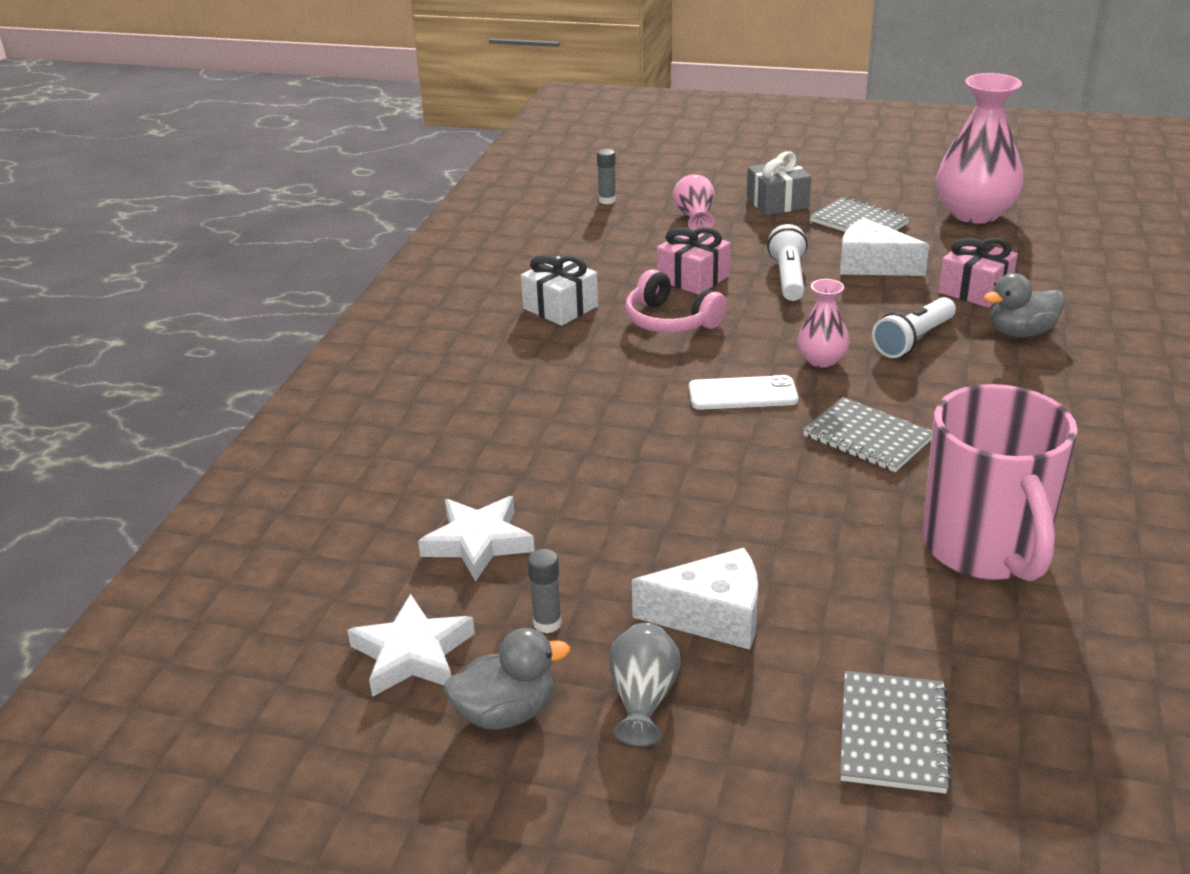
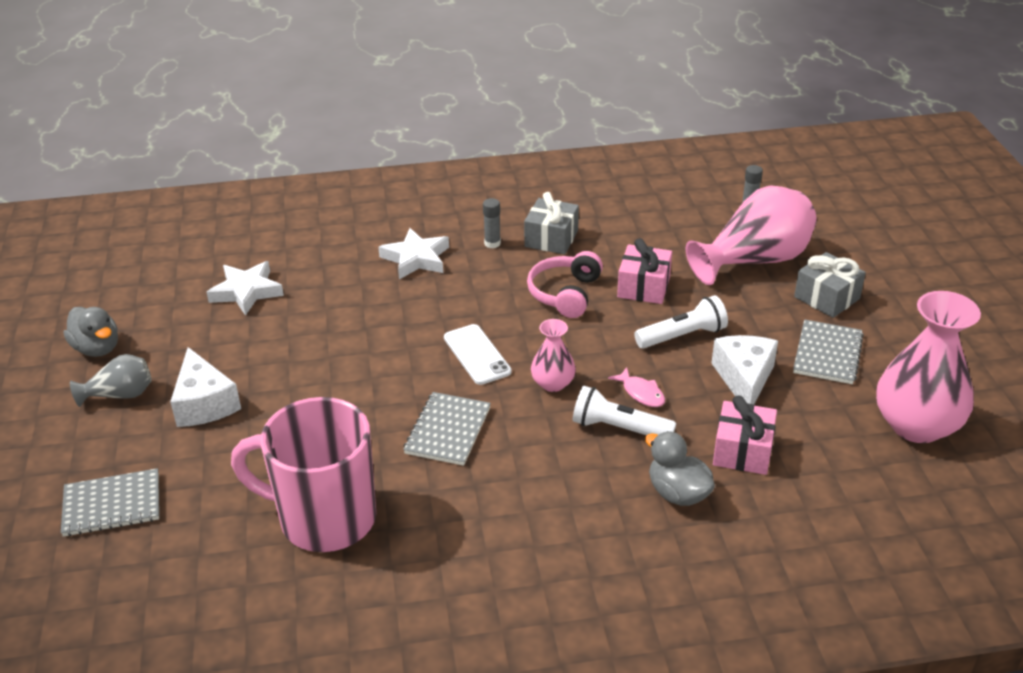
camera: 65 degrees right, 5 degrees up
(412, 654) = (137, 301): white star -> white star (416, 258)
(547, 623) = (178, 340): grey glue stick -> grey glue stick (492, 243)
(560, 307) = (551, 238): white gift -> grey gift
(695, 218) = (754, 261): pink vase -> pink vase, size x1.96
(865, 317) = (641, 393): none -> pink fish
(985, 549) = (324, 518): pink mug -> pink mug turned 45 degrees clockwise

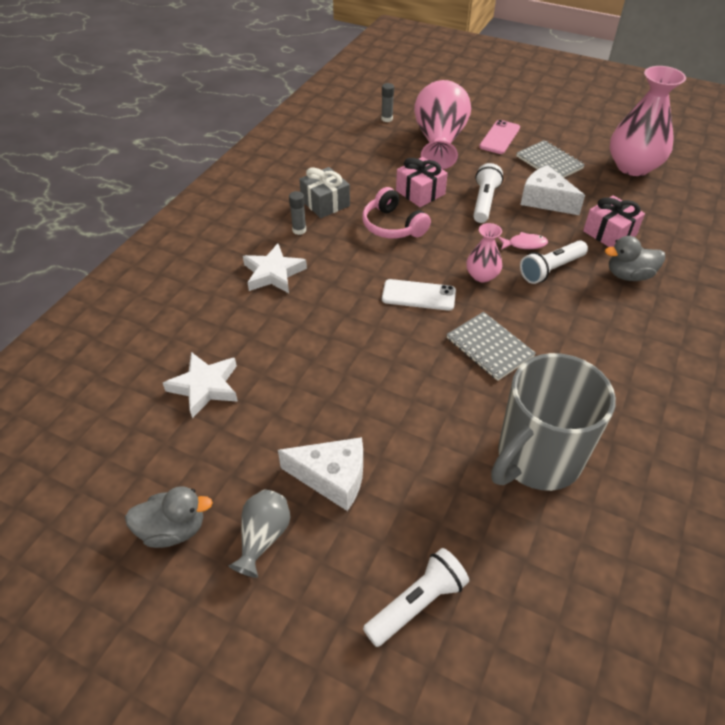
camera: 55 degrees left, 10 degrees up
(112, 505) = (416, 603): grey notebook -> white flashlight
(324, 518) = (537, 458): pink mug -> grey mug
(826, 298) = (499, 137): grey gift -> pink phone

